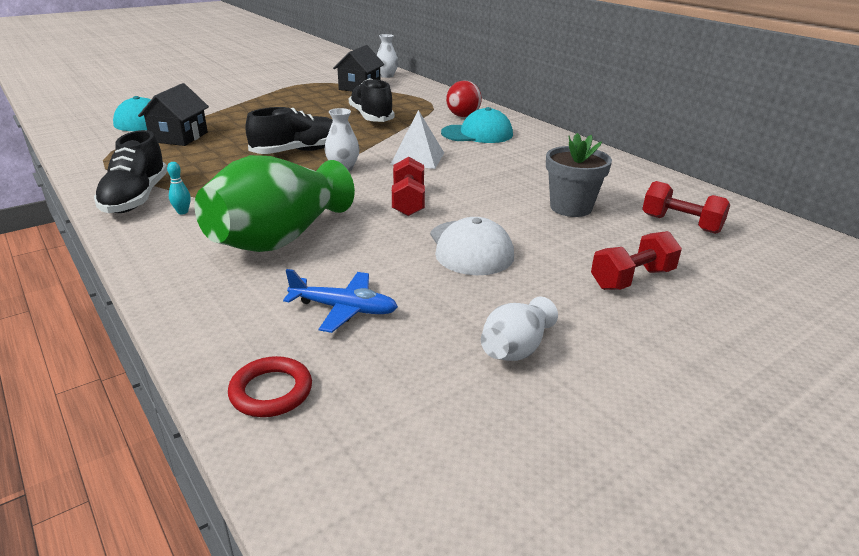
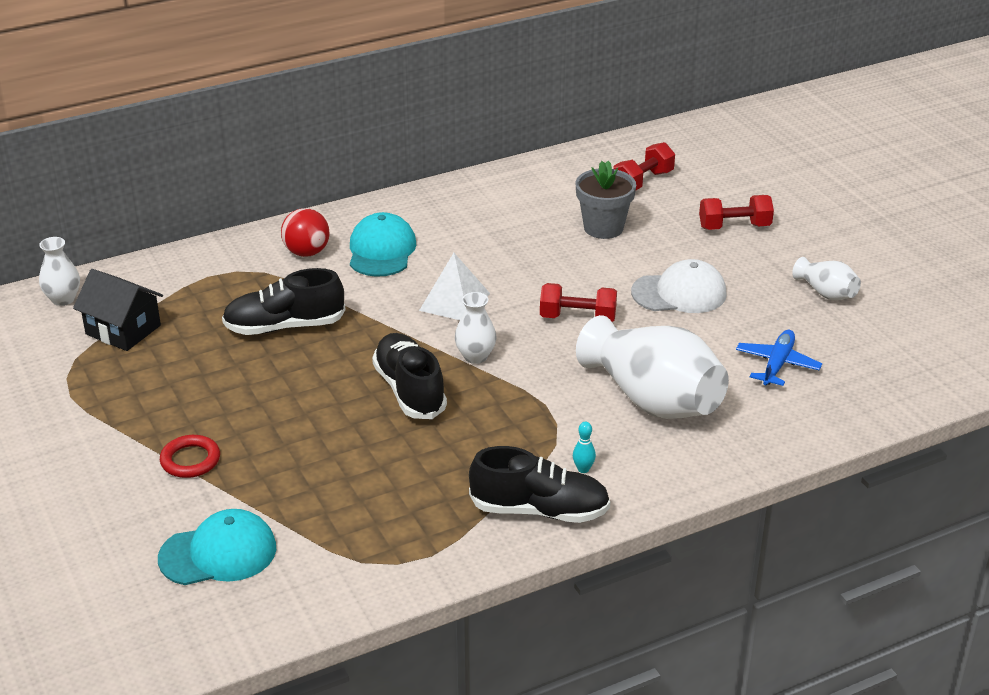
camera: 80 degrees left, 5 degrees up
(179, 137) = (320, 501): black house -> none
(271, 391) = (879, 398): red ring -> red ring (190, 460)
(279, 238) = (653, 400): green vase -> white vase
(632, 279) = (734, 227): red dumbbell -> red dumbbell turned 75 degrees counterclockwise

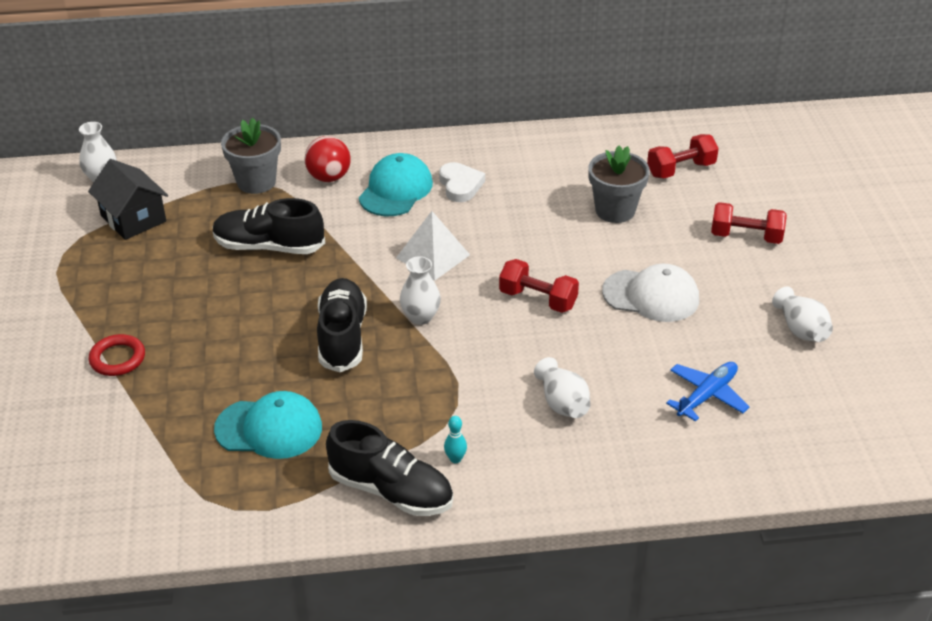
camera: 20 degrees right, 5 degrees up
(218, 553) = (90, 456): turquoise cap -> turquoise cap (269, 428)
(233, 271) = (256, 182): none -> grey flower pot
(443, 234) = (460, 185): none -> white heart
(653, 400) = (562, 403): white vase -> white vase, size x0.47

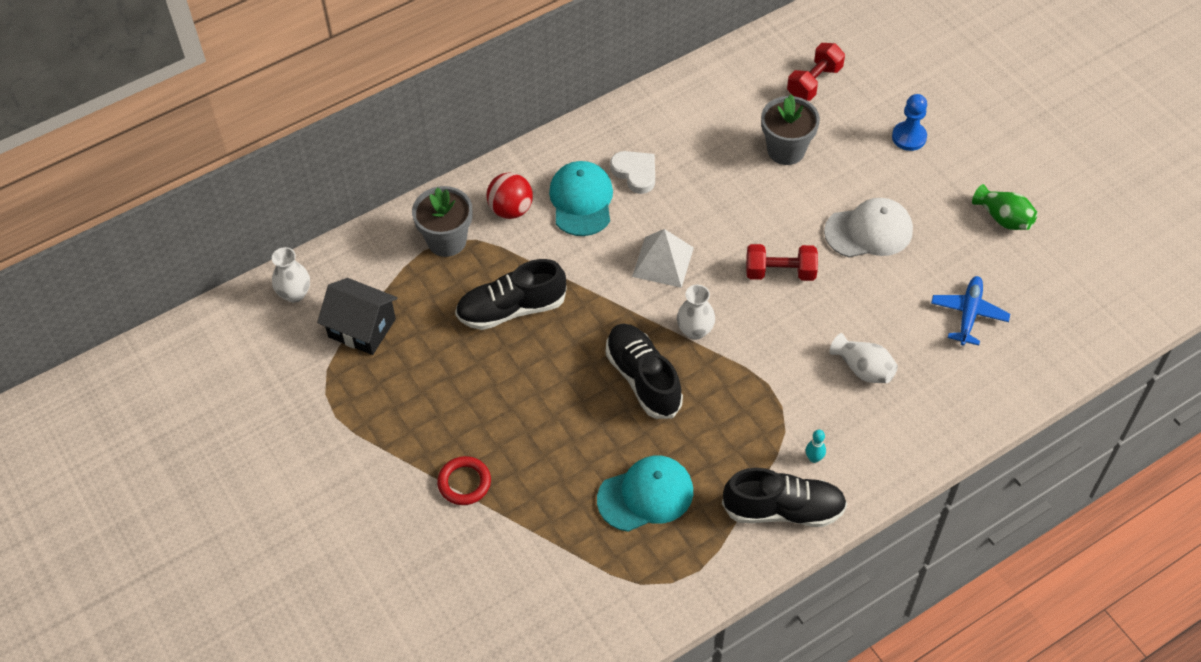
camera: 25 degrees left, 15 degrees up
(746, 236) = (909, 137): red dumbbell -> blue pawn
(800, 329) = (1003, 218): white vase -> green vase

